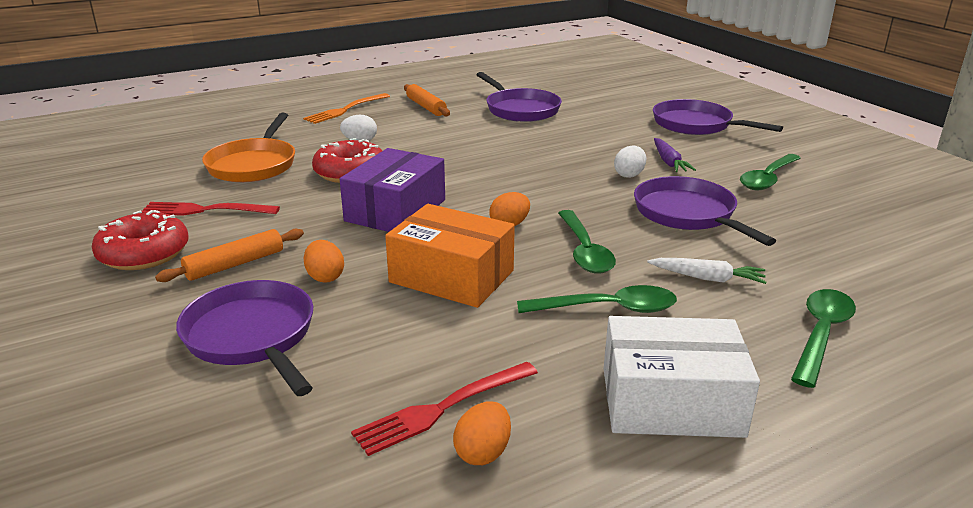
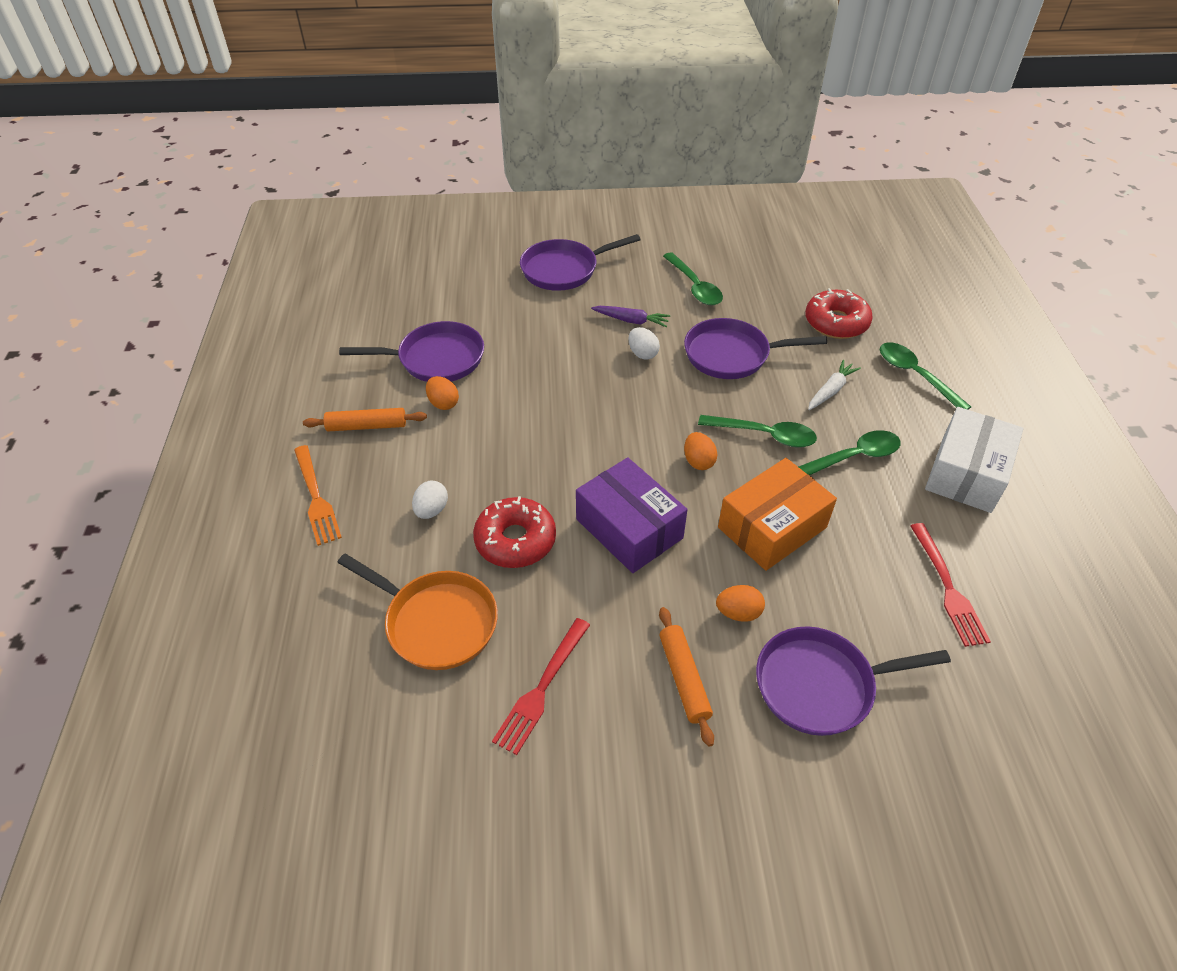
camera: 65 degrees left, 20 degrees up
(144, 253) = (623, 758): red donut -> red donut (836, 322)
(483, 452) = (997, 581): orange egg -> orange egg (443, 403)
(607, 309) = (852, 457): green spoon -> green spoon turned 45 degrees clockwise

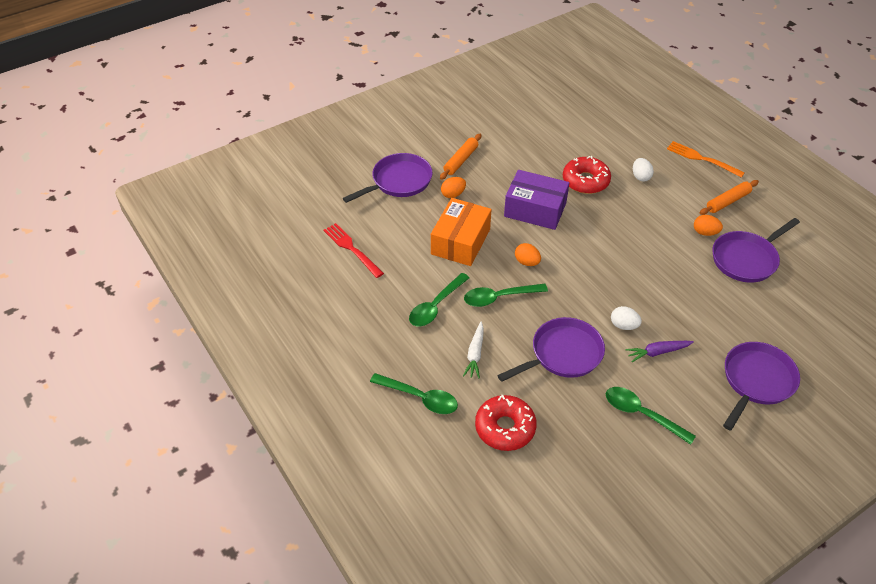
camera: 150 degrees right, 0 degrees up
(436, 622) = (585, 137): orange pan -> none
(542, 688) = (517, 134): red fork -> none
(684, 678) = (460, 160): orange rolling pin -> orange rolling pin turned 75 degrees clockwise
(966, 473) = (359, 326): white box -> none

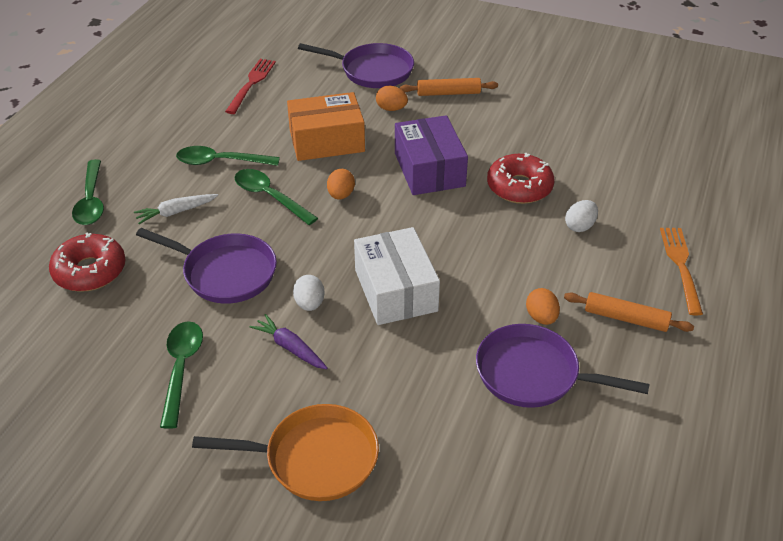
camera: 55 degrees right, 5 degrees down
(639, 281) = (396, 290): none -> white box
(756, 381) = (315, 458): purple pan -> orange pan

